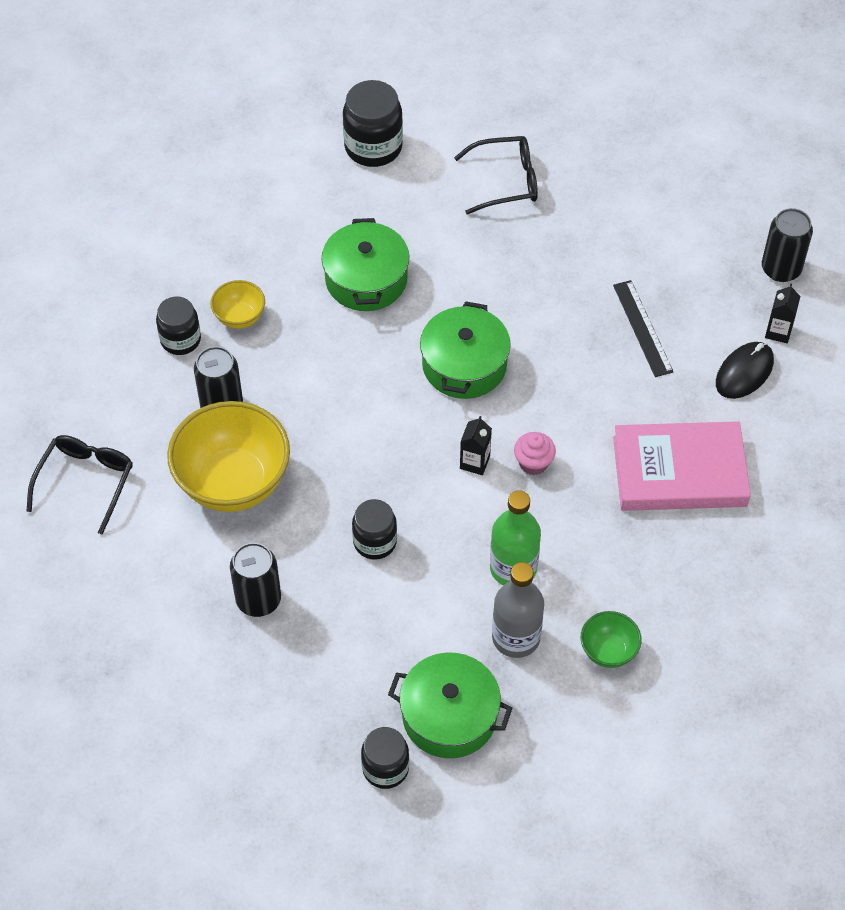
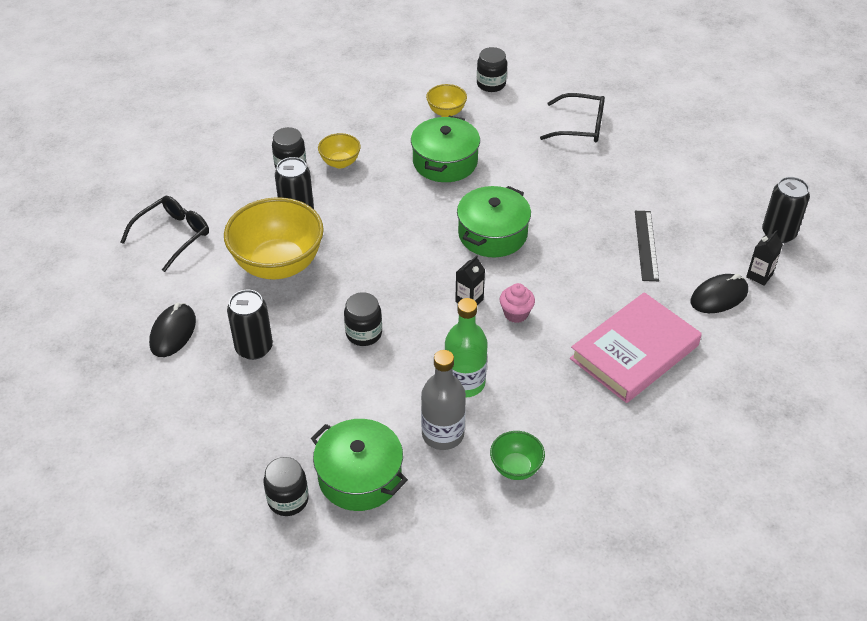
camera: 20 degrees right, 10 degrees down
(154, 610) = (173, 332): none -> black mouse
(336, 205) = (446, 112): none -> yellow bowl
(373, 147) = (491, 84): black jar -> black jar, size x0.66
(679, 471) = (634, 352): pink book -> pink book turned 60 degrees counterclockwise

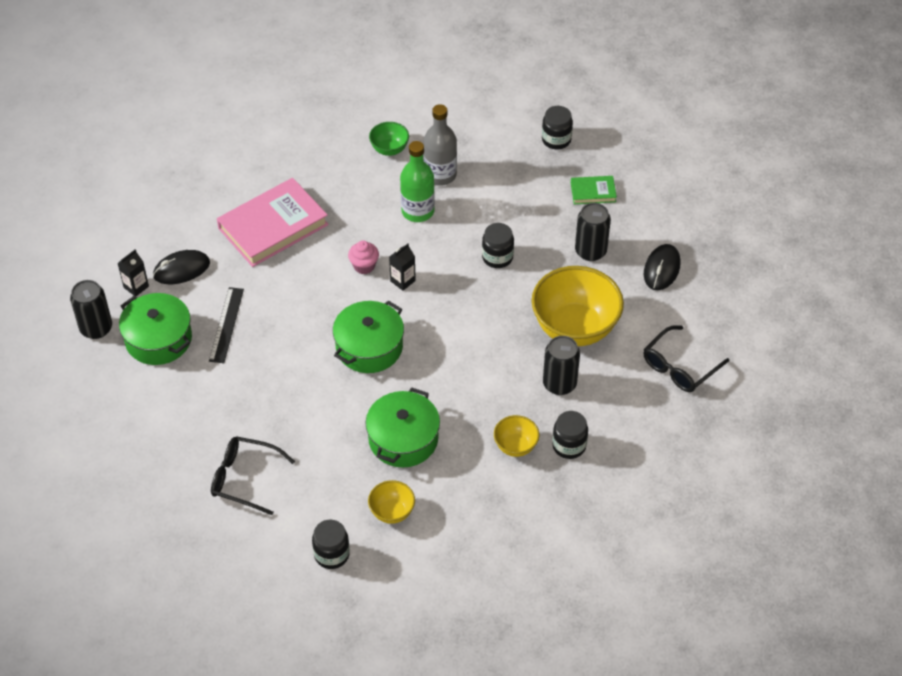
camera: 175 degrees left, 5 degrees up
(244, 424) = (593, 192): none -> green book
(360, 476) = (504, 151): green pot -> green pot (158, 339)

